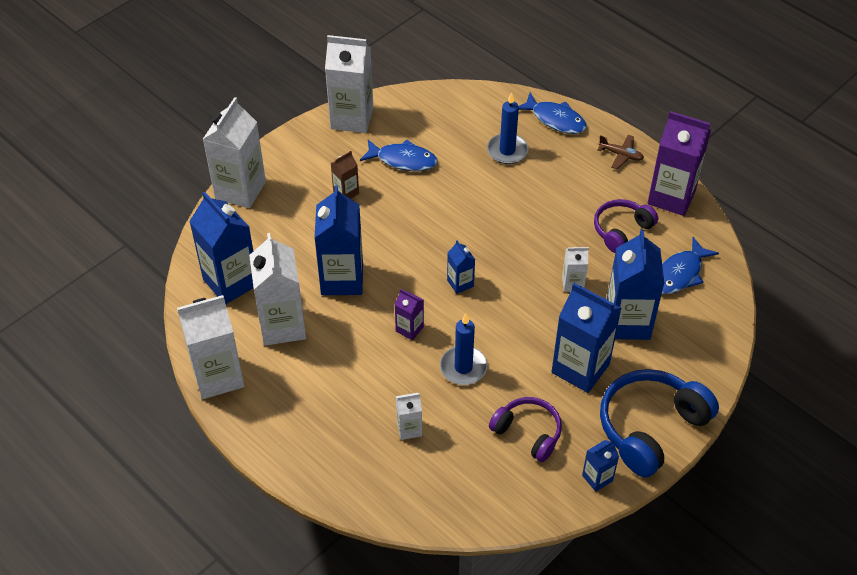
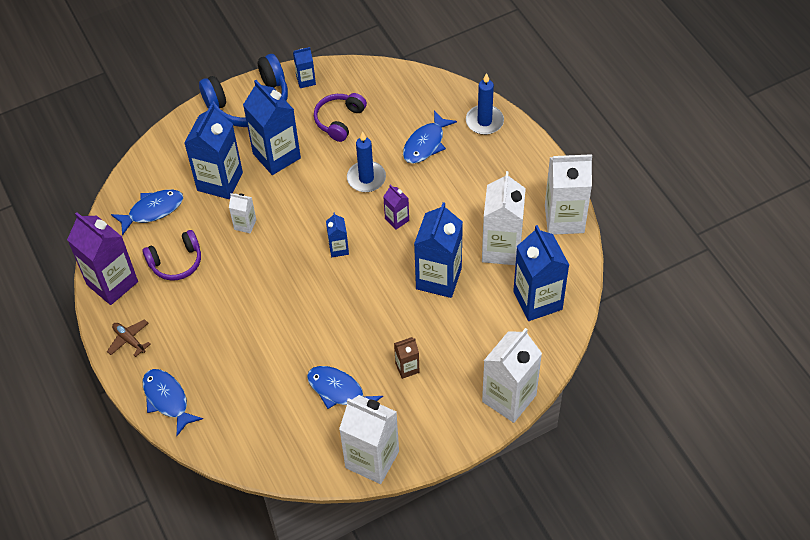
camera: 160 degrees left, 5 degrees up
(409, 429) = (426, 144): white carton -> blue fish
(507, 151) = (233, 374): blue candle -> blue candle (484, 121)
(528, 432) = (339, 120): purple headphones -> purple headphones turned 60 degrees clockwise

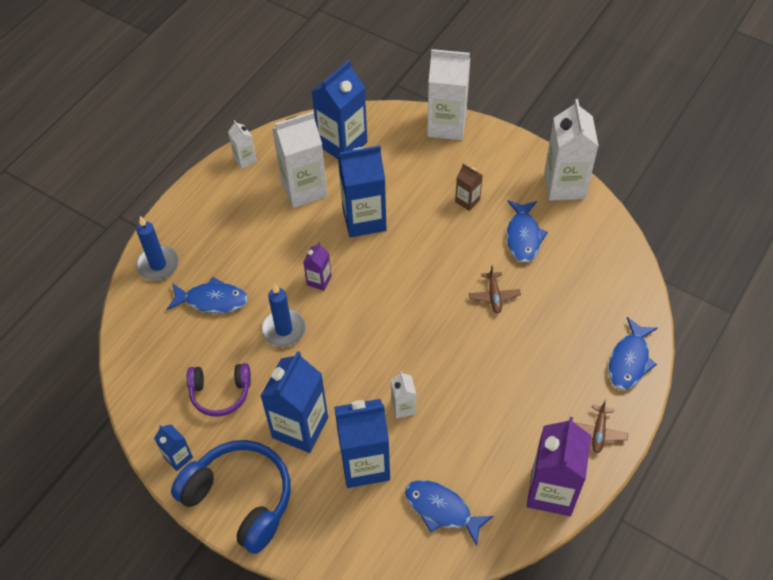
camera: 120 degrees left, 0 degrees up
(176, 262) = (487, 445): purple headphones -> none
(296, 335) = (494, 296): none -> brown plane
(338, 248) = (381, 310): blue carton -> none
(564, 219) = (245, 159): white carton -> white carton, size x0.49

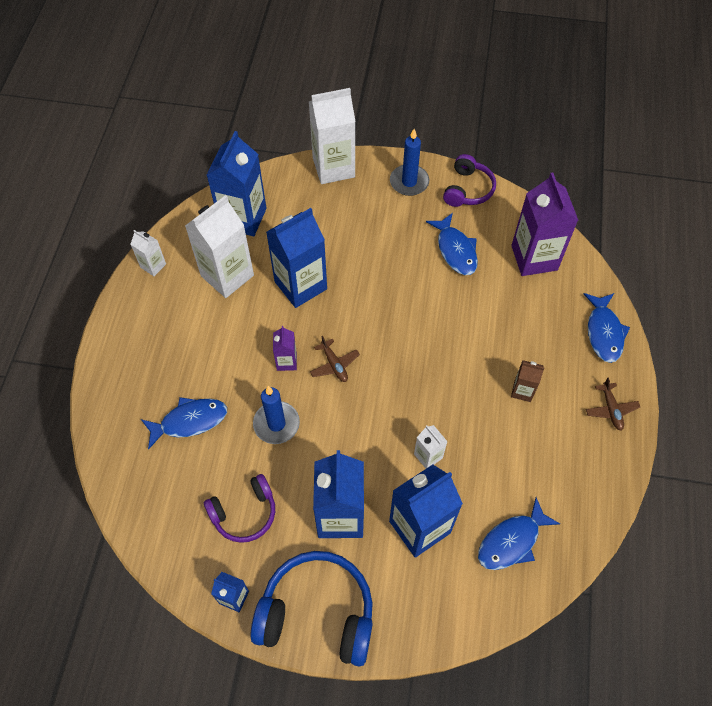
camera: 25 degrees left, 5 degrees up
(158, 265) = (115, 405): blue candle -> blue candle (409, 182)
(442, 510) = (512, 541): blue fish -> blue fish turned 45 degrees counterclockwise
(467, 201) = (388, 234): brown carton -> brown carton (522, 391)
(494, 296) = (457, 316): brown plane -> brown plane (334, 364)
(551, 491) = (598, 481): purple carton -> purple carton (534, 258)
(564, 185) = (468, 189): white carton -> purple headphones

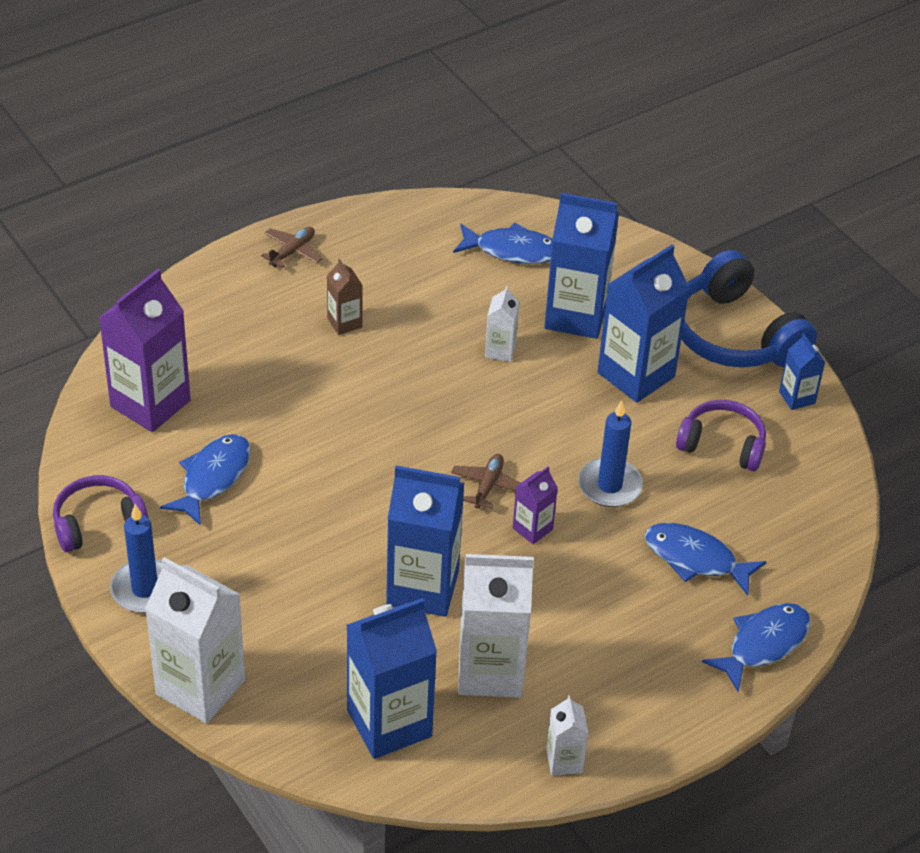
camera: 135 degrees left, 15 degrees down
(604, 332) = (199, 299): blue fish -> blue fish (763, 644)

